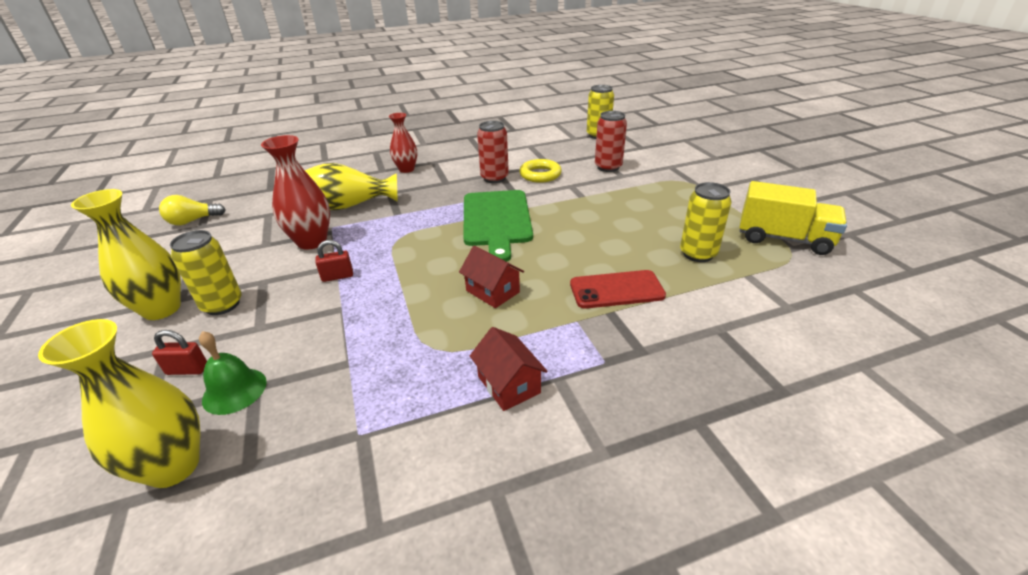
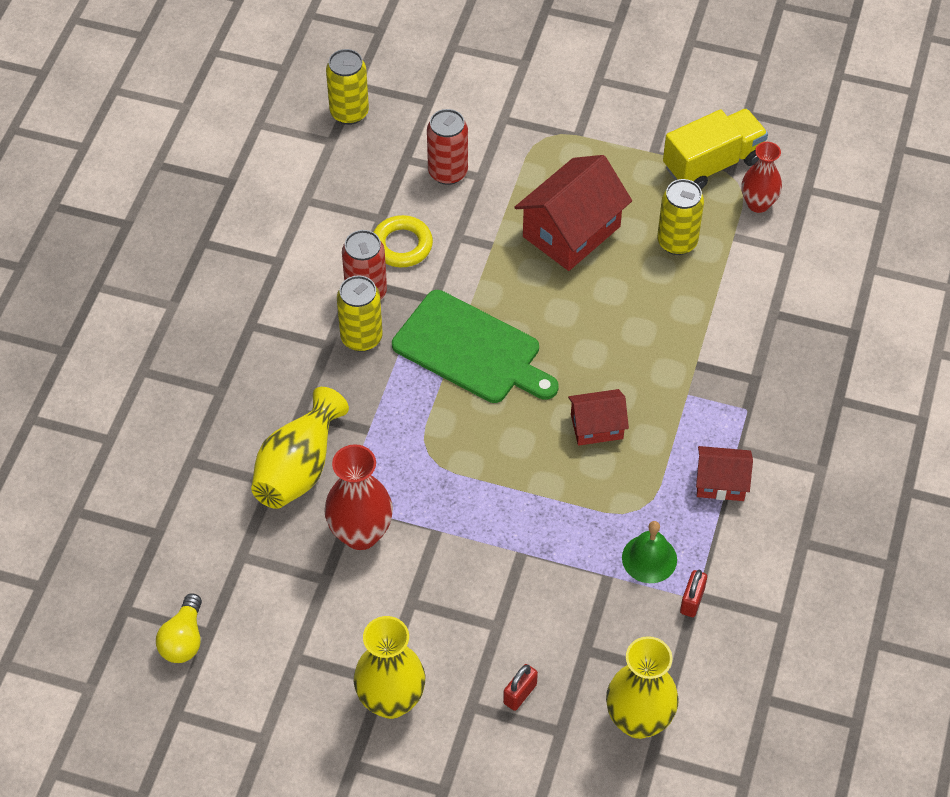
camera: 55 degrees left, 20 degrees up
(222, 305) = (429, 647): yellow can -> yellow can (361, 338)
(234, 390) = (579, 665): green bell -> green bell (649, 558)
(337, 276) = (460, 535): red padlock -> red padlock (692, 601)
(406, 169) = (246, 364): red vase -> red vase (758, 204)
(616, 290) = (673, 339): red phone -> none
(635, 214) = (571, 231): none -> red house

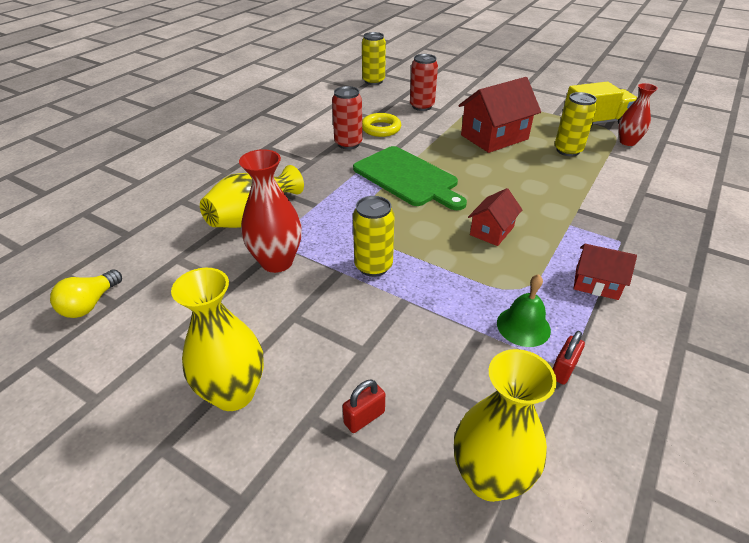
camera: 15 degrees right, 15 degrees down
(361, 338) = (335, 162): yellow can -> yellow can (373, 266)
(596, 426) = (491, 231): red house -> red house turned 60 degrees counterclockwise

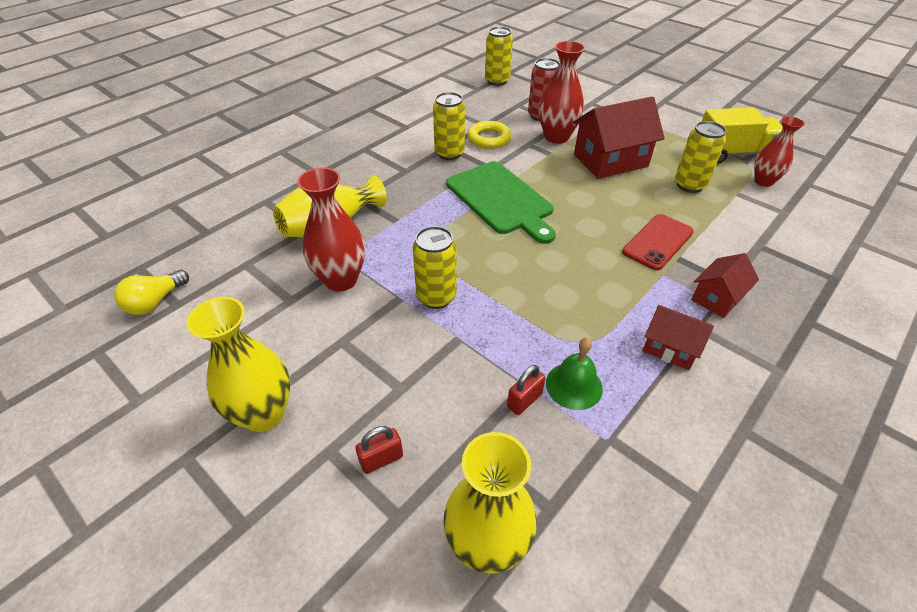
camera: 10 degrees right, 5 degrees up
(348, 143) = (449, 153): red can -> yellow can
(441, 122) = (556, 137): none -> red vase
(491, 231) = (573, 272): red house -> red house (717, 298)
(556, 198) = (657, 242): none -> red phone
(563, 370) = (601, 440): red padlock -> red padlock (524, 400)

